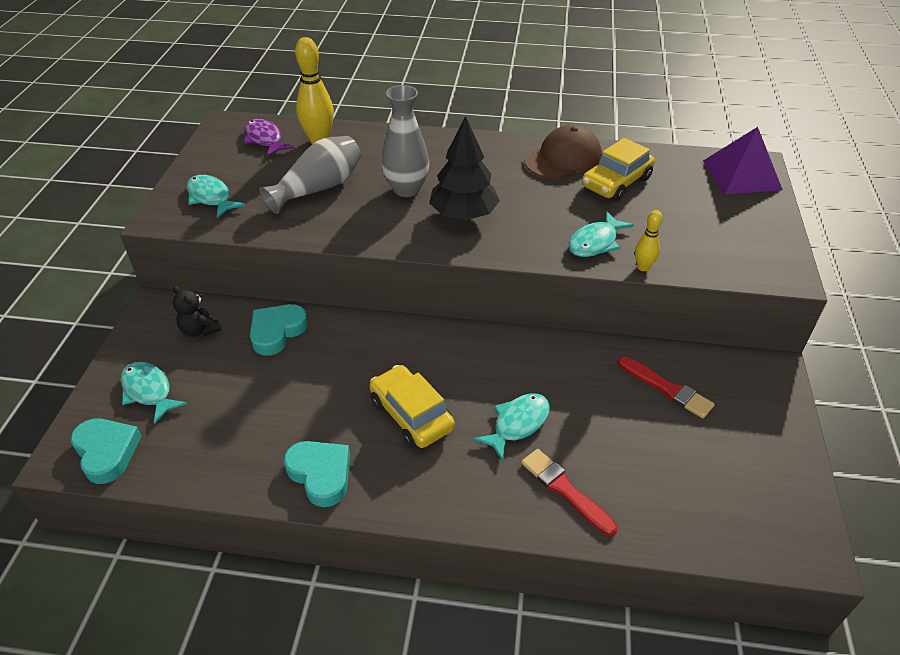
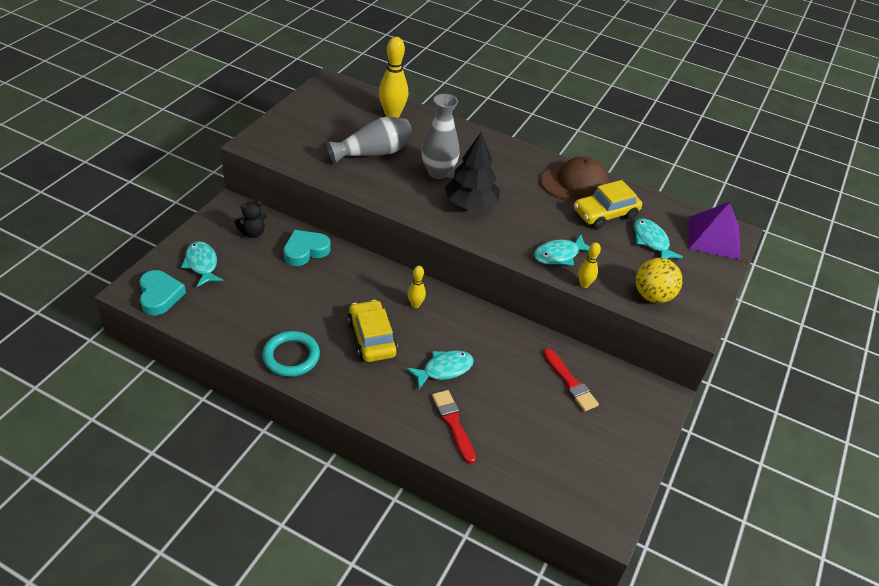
camera: 15 degrees right, 0 degrees up
(200, 330) = (253, 233): black teddy bear -> black teddy bear turned 90 degrees counterclockwise
(211, 197) = (293, 138): turquoise fish -> turquoise fish (651, 241)
(265, 139) = (352, 103): purple fish -> none
(321, 474) = (291, 356): turquoise heart -> turquoise ring
(443, 355) = (415, 305): none -> yellow bowling pin
(722, 257) = (652, 296): none -> yellow ball

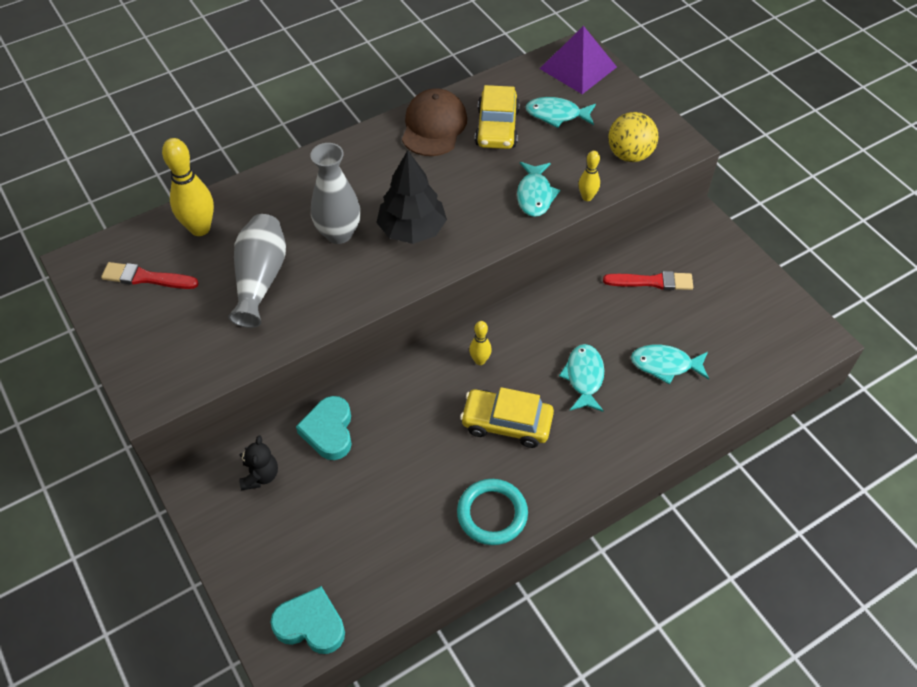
camera: 55 degrees left, 10 degrees up
(202, 264) = (282, 555): turquoise fish -> turquoise fish (665, 365)
(453, 423) = (657, 402): red brush -> red brush (146, 278)

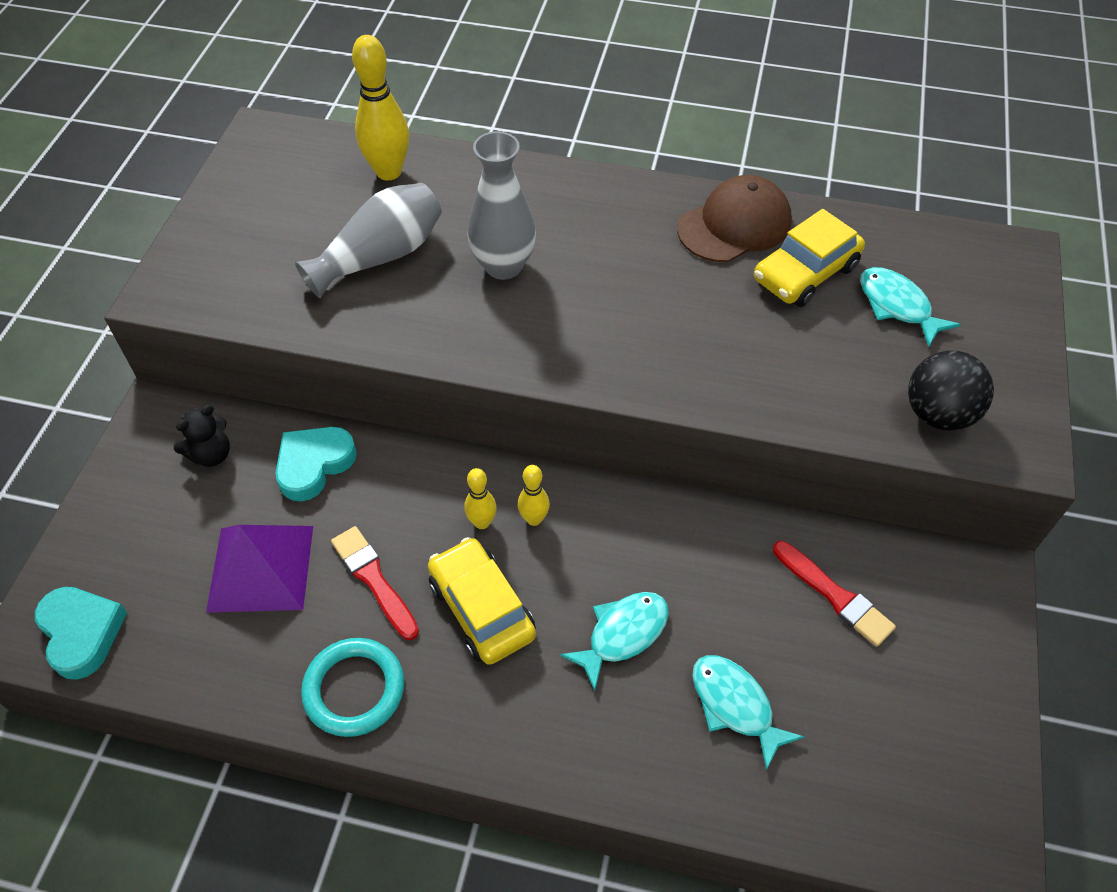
camera: 45 degrees right, 0 degrees up
(146, 278) = (292, 184): red brush -> red brush (374, 579)
(412, 230) = (579, 315): black tree -> none
(535, 195) = (759, 376): turquoise fish -> none
(578, 67) = (991, 270): purple pyramid -> purple pyramid (261, 567)
(587, 197) = (821, 424): yellow bowling pin -> yellow bowling pin (482, 522)
(629, 155) = (938, 414): yellow ball -> black ball

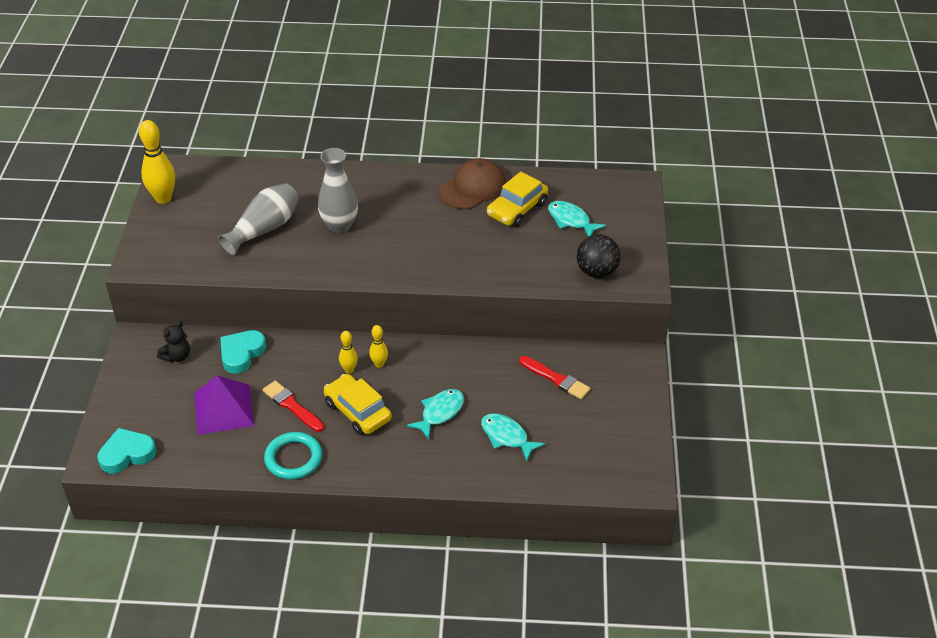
camera: 10 degrees left, 10 degrees down
(82, 633) = (127, 454): turquoise heart -> turquoise heart turned 75 degrees counterclockwise
(389, 172) = (257, 181): yellow bowling pin -> yellow bowling pin (163, 198)

